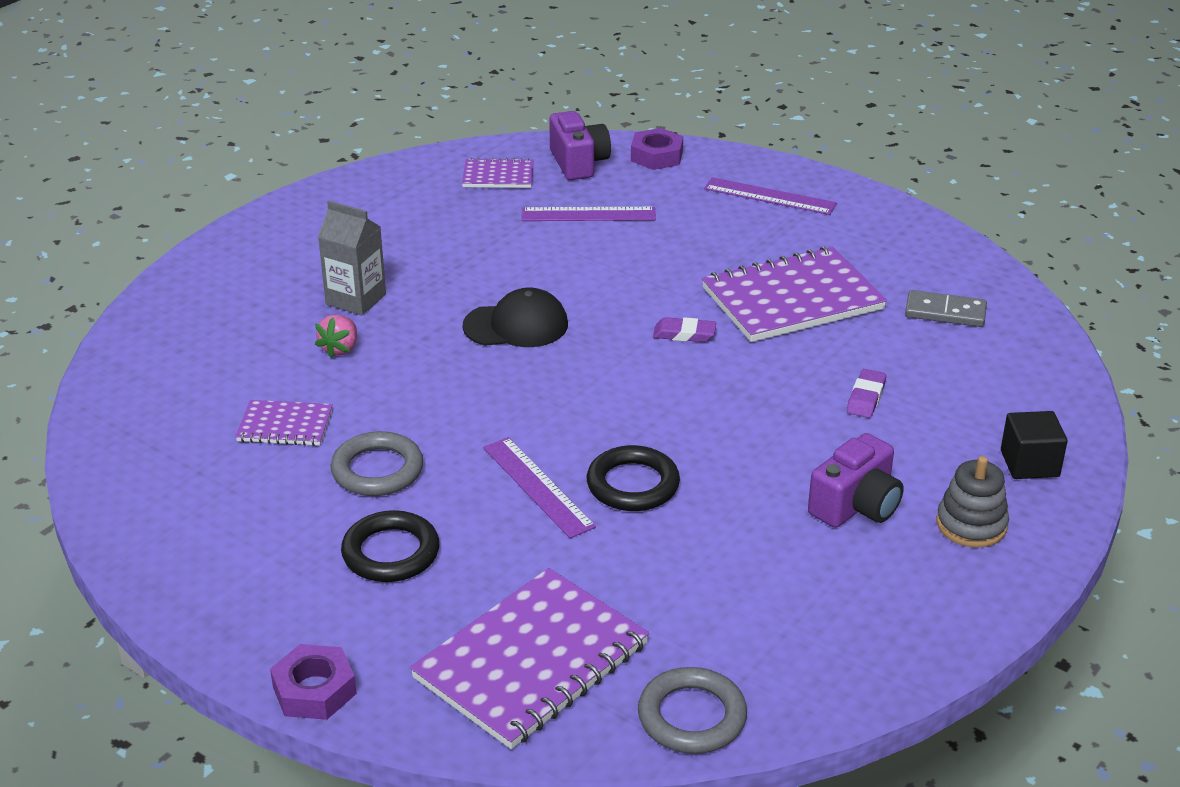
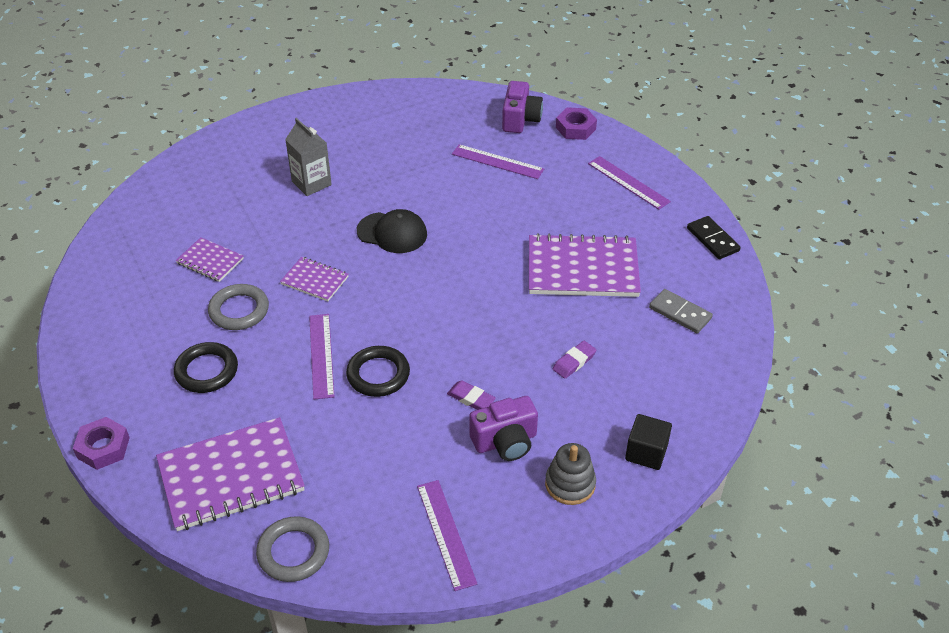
camera: 25 degrees right, 10 degrees up
(340, 349) = (278, 216): pink strawberry -> none
(498, 176) = (462, 115): purple notebook -> purple notebook (314, 280)
(684, 334) = (492, 273): purple eraser -> purple eraser (471, 398)
(869, 627) = (446, 533): none -> purple ruler
(918, 229) = (713, 239): none -> black domino

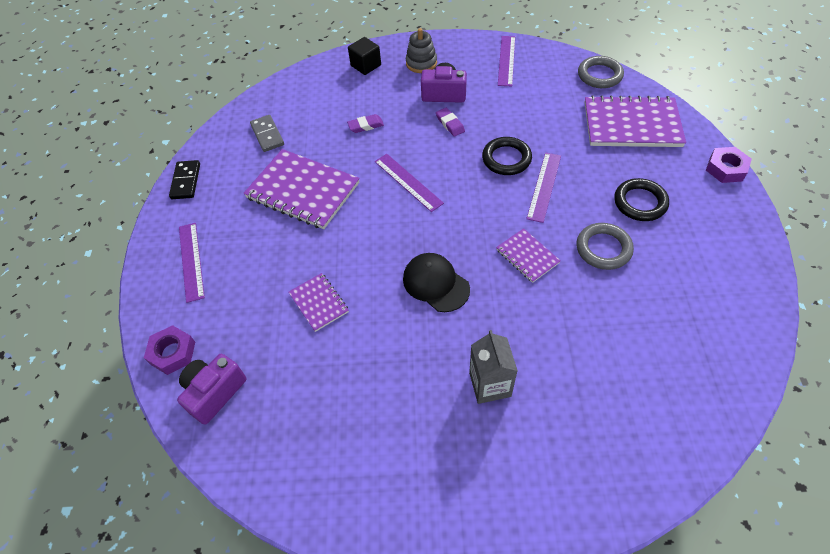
camera: 150 degrees left, 10 degrees up
(210, 261) = (623, 314): purple notebook -> purple notebook (319, 303)
(497, 162) = (284, 336): purple ruler -> purple ruler (408, 182)

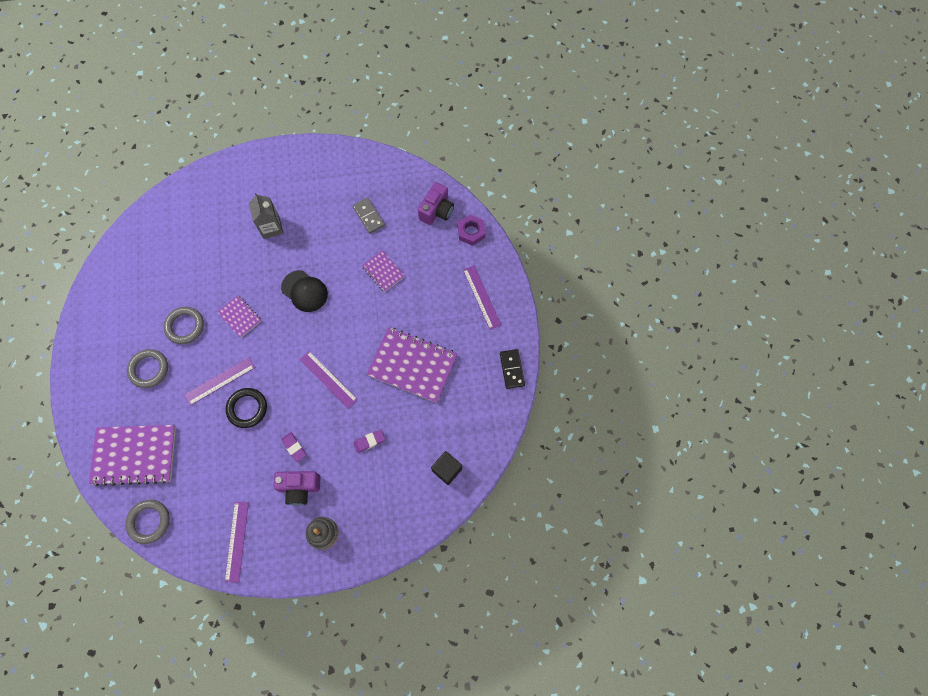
camera: 170 degrees right, 15 degrees up
(267, 135) = (456, 425): grey domino -> grey domino (368, 216)
(366, 65) = (379, 527): black cube -> black cube (447, 469)
(544, 186) = (219, 381): purple ruler -> purple ruler turned 45 degrees clockwise
(640, 202) = (149, 369): black ring -> grey ring
(726, 169) = (72, 407): purple nut -> none

